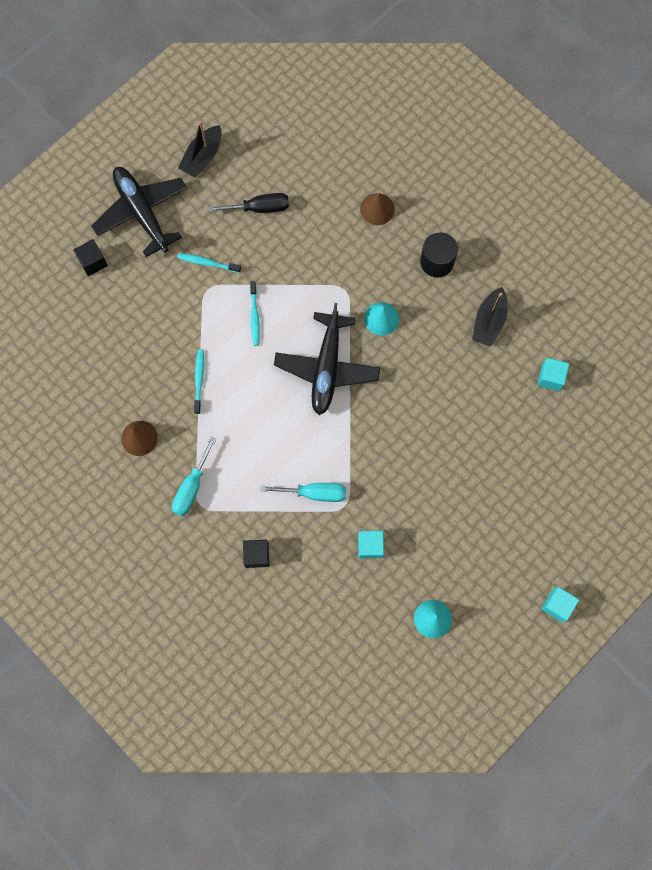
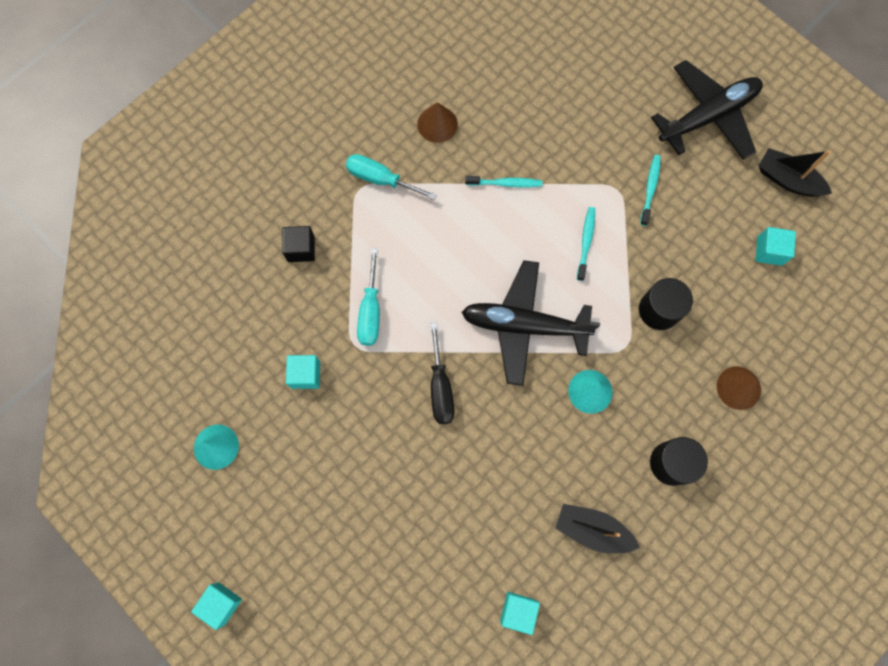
camera: 90 degrees right, 0 degrees up
(93, 262) = (642, 68): black cube -> none
(254, 316) = (586, 242): turquoise toothbrush -> turquoise toothbrush turned 105 degrees clockwise
(259, 208) = (726, 246): black screwdriver -> black screwdriver (440, 387)
(264, 176) = (769, 251): none -> turquoise cube
(314, 263) = (659, 310): none -> black cylinder

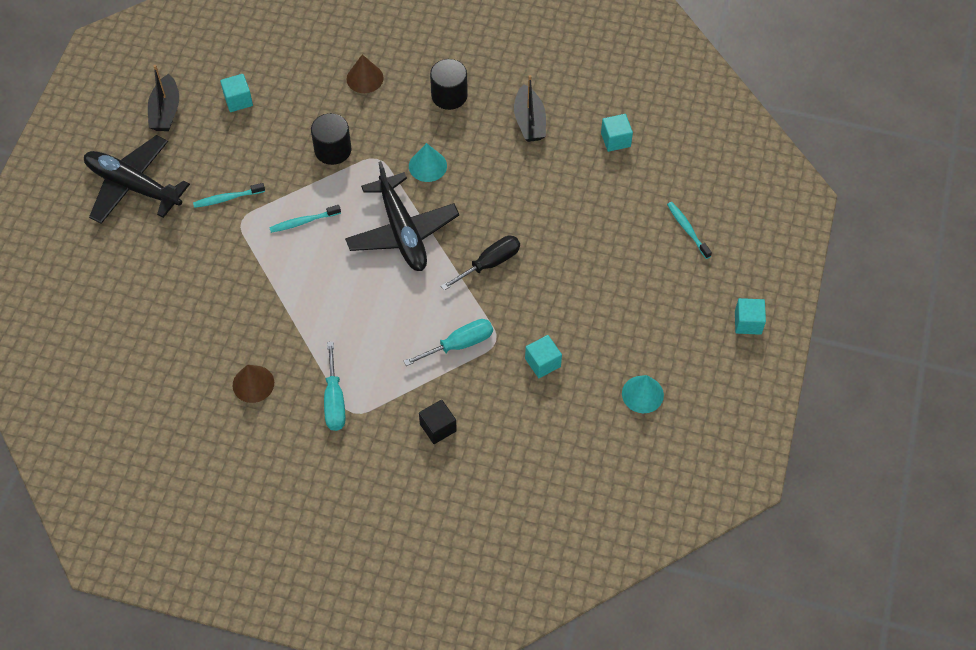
camera: 120 degrees left, 15 degrees down
(505, 183) = (282, 303): turquoise toothbrush -> turquoise toothbrush (687, 229)

